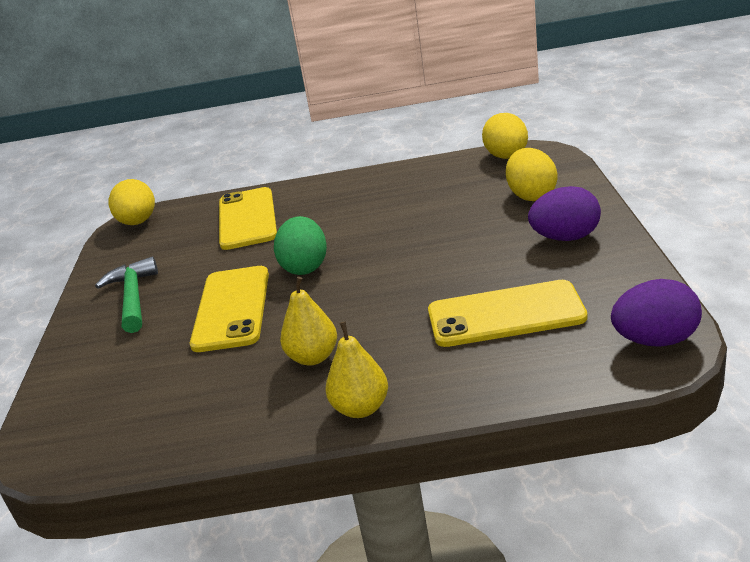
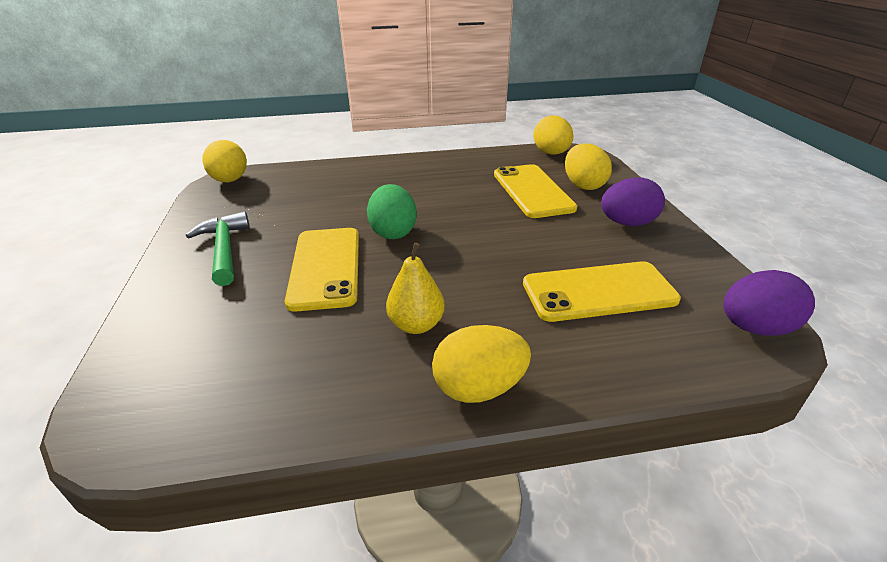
camera: 10 degrees left, 5 degrees up
(247, 219) = (333, 185): yellow phone -> yellow phone (532, 191)
(361, 408) = (479, 388): yellow pear -> yellow egg

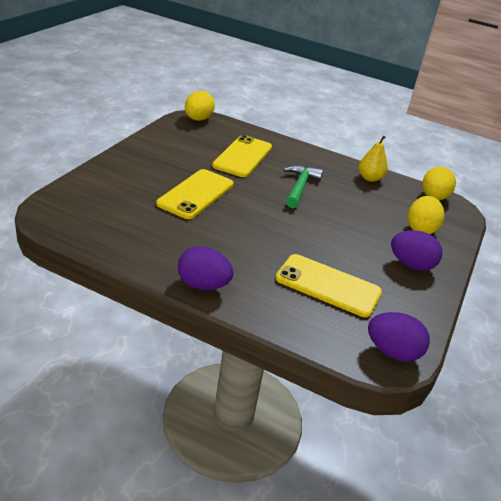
camera: 30 degrees right, 0 degrees up
(224, 249) = (156, 159): green hammer -> green hammer (299, 187)
(393, 232) = (254, 194): green egg -> none
(416, 325) = (208, 244): yellow pear -> yellow pear (370, 178)
(479, 388) = (203, 285): yellow egg -> purple egg
(532, 191) = (377, 214): yellow phone -> yellow phone (243, 156)

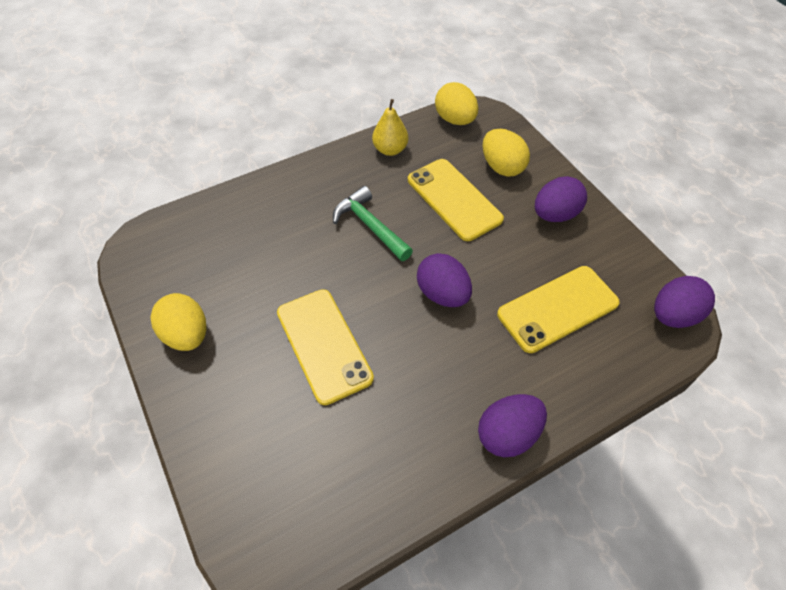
camera: 50 degrees left, 20 degrees up
(198, 119) = (144, 245): yellow egg -> yellow egg (187, 335)
(243, 156) = (270, 246): yellow phone -> yellow phone (454, 199)
(281, 230) = (442, 294): none -> purple egg

